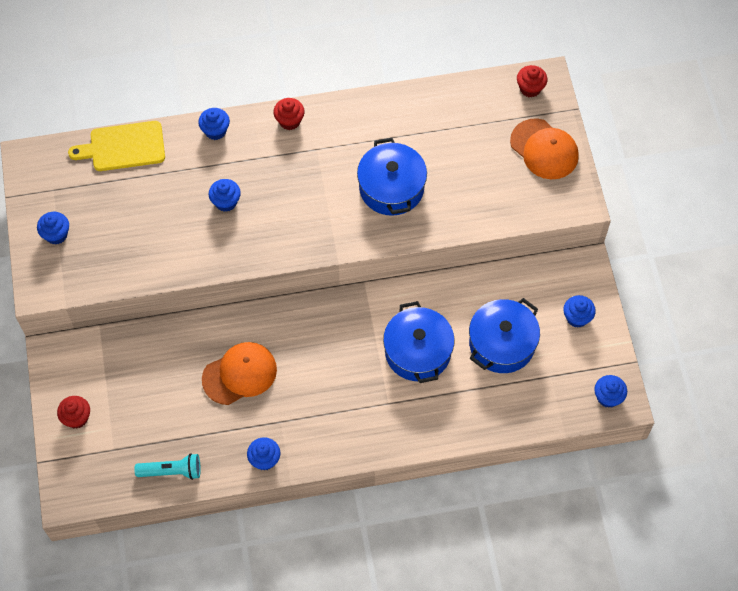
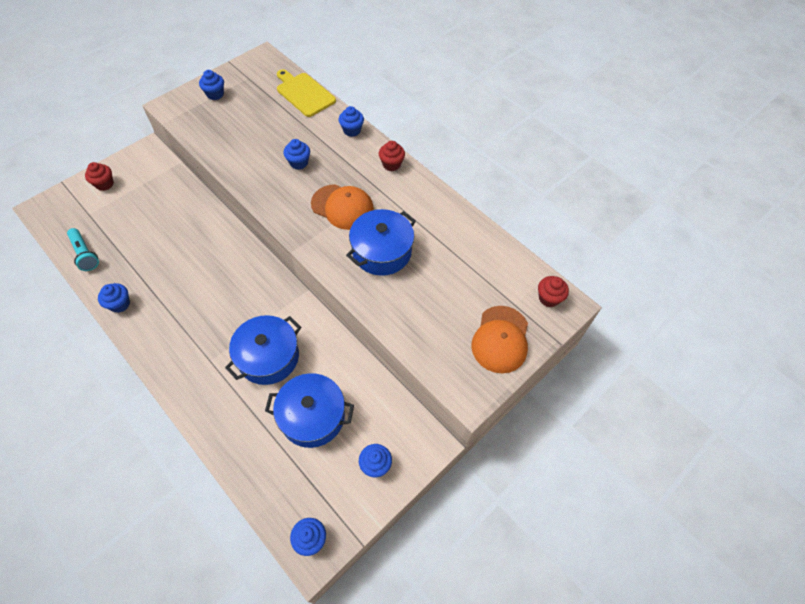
camera: 55 degrees right, 5 degrees down
(240, 374) = (185, 253): orange cap -> orange cap (342, 207)

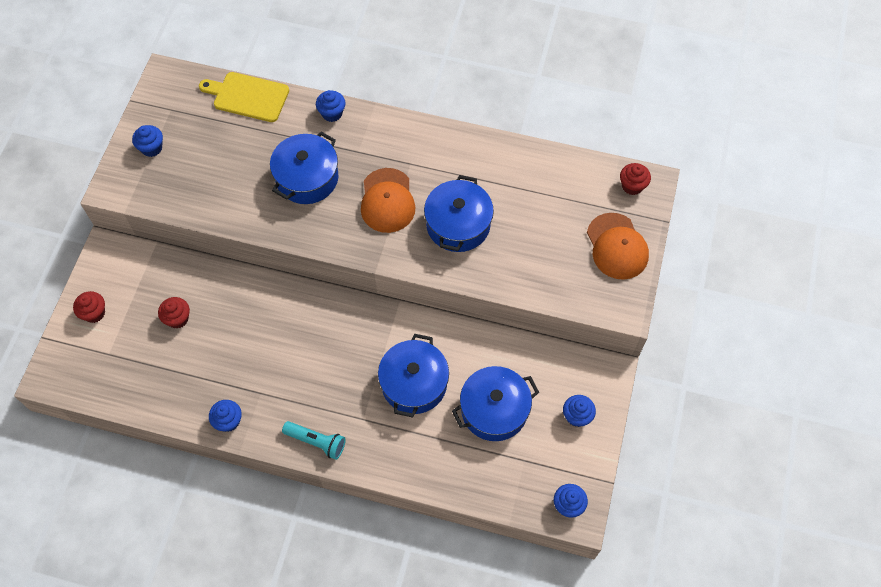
camera: 30 degrees left, 5 degrees up
(85, 254) = (145, 395): turquoise flashlight -> turquoise flashlight (316, 441)
(299, 163) = (307, 178): blue cupcake -> blue pot
(342, 207) = (387, 201): orange cap -> orange cap turned 90 degrees clockwise
(391, 164) = (400, 130): red cupcake -> red cupcake (178, 318)

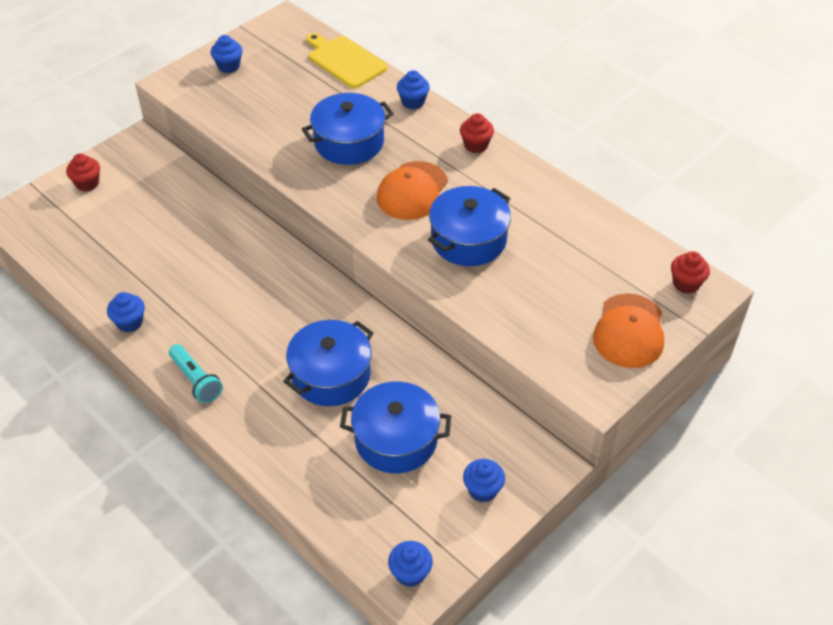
camera: 30 degrees right, 15 degrees down
(178, 318) = (154, 219): red cupcake -> red cupcake (476, 145)

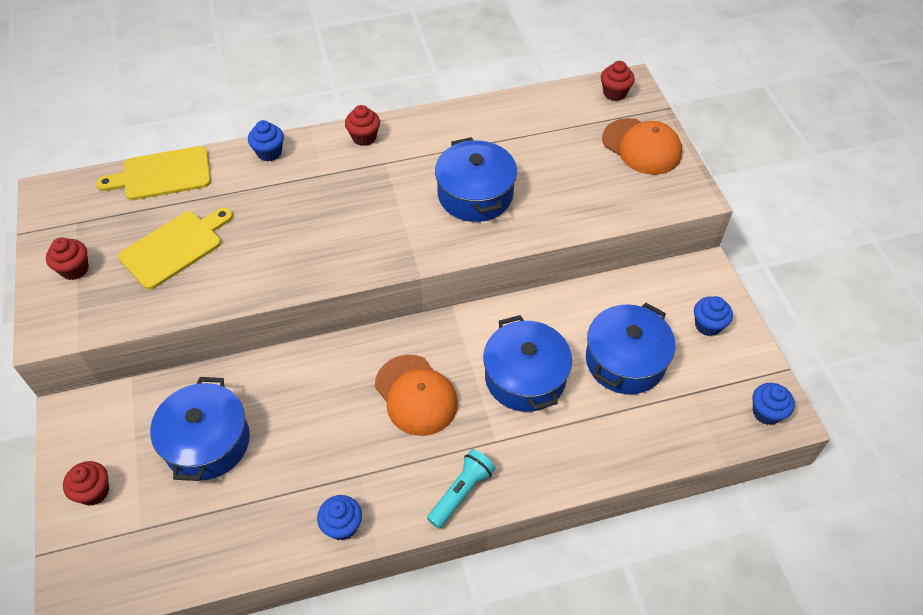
camera: 60 degrees left, 5 degrees up
(196, 380) = (461, 492): turquoise flashlight -> turquoise flashlight turned 45 degrees counterclockwise
(228, 66) = (75, 269): blue cupcake -> red cupcake
(282, 101) = (175, 247): none -> yellow cutting board
(349, 142) = (282, 221): blue pot -> blue pot (207, 442)
(412, 191) = (385, 205): orange cap -> orange cap (416, 395)

